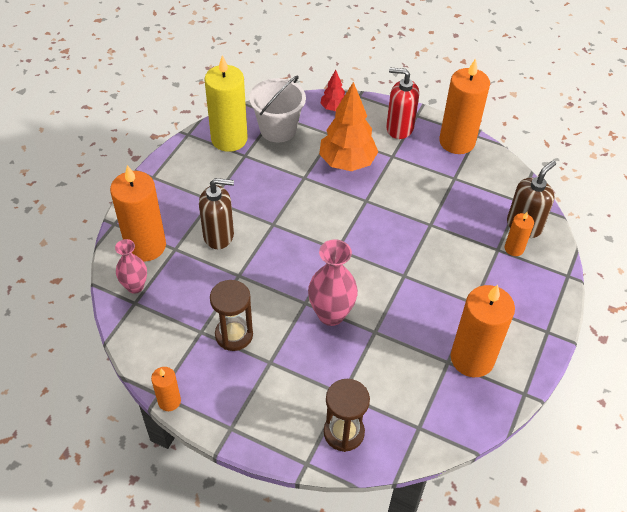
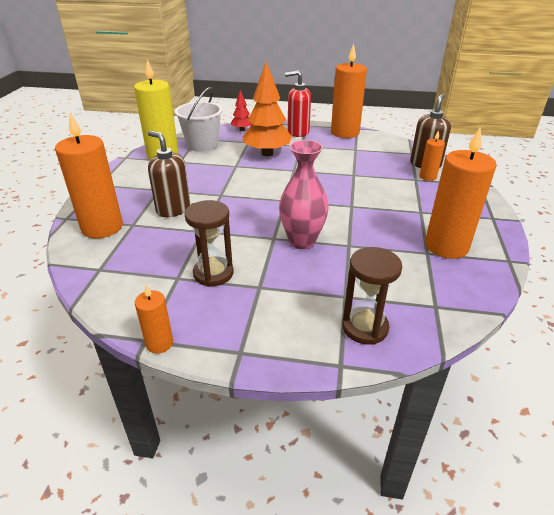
camera: 15 degrees left, 15 degrees down
(135, 286) = (97, 257): pink vase -> none
(219, 235) = (173, 209): brown soap dispenser -> brown soap dispenser turned 120 degrees counterclockwise

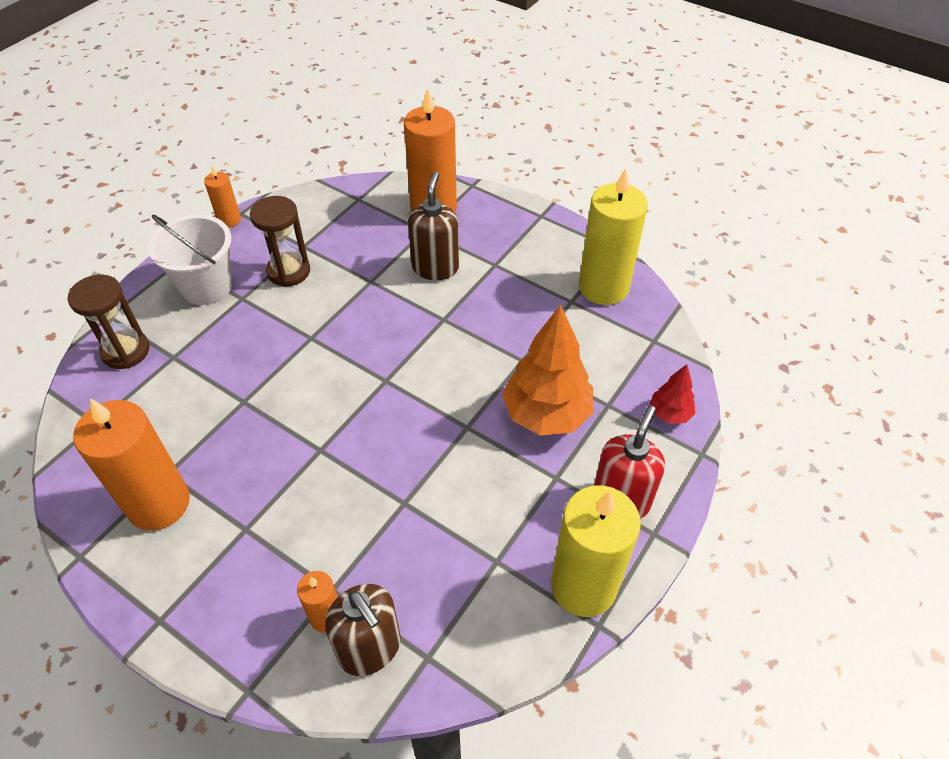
camera: 115 degrees right, 15 degrees up
(173, 209) = (435, 267): brown soap dispenser -> brown soap dispenser turned 60 degrees counterclockwise
(202, 145) = (621, 340): white bucket -> white bucket (206, 286)
(302, 241) = (284, 360): pink vase -> none
(345, 133) = (583, 586): orange candle -> yellow candle

